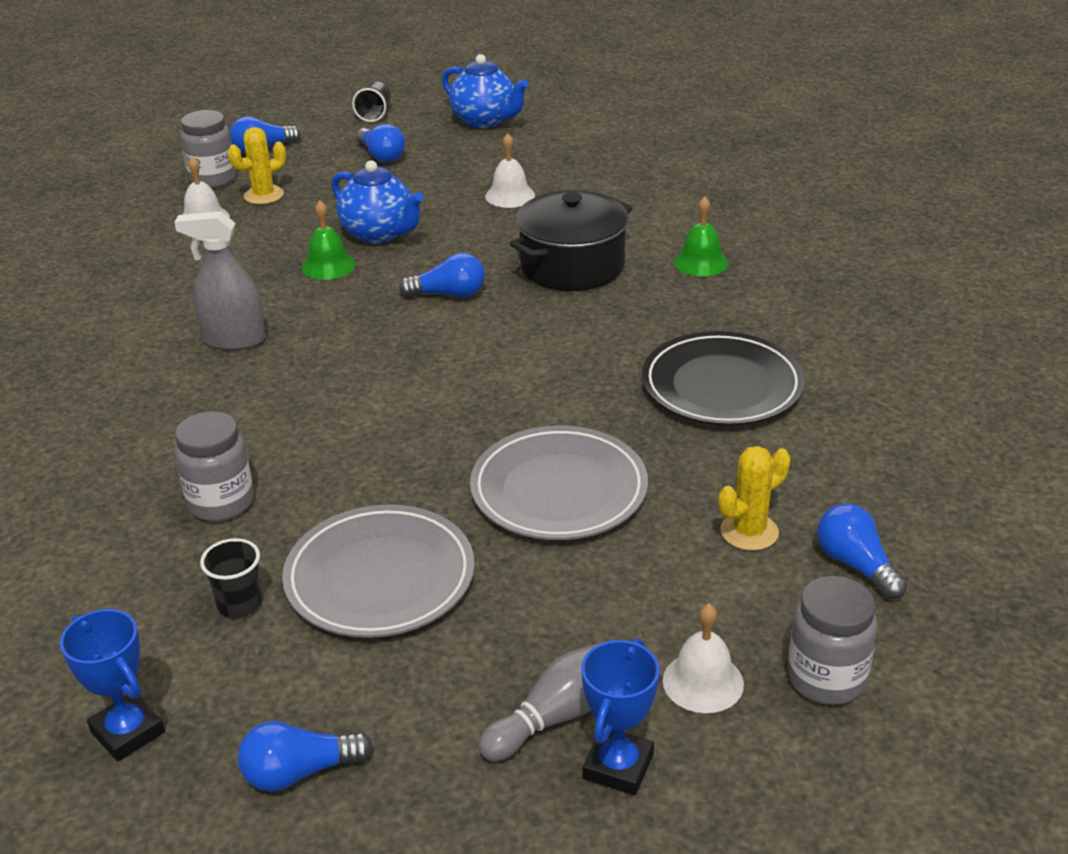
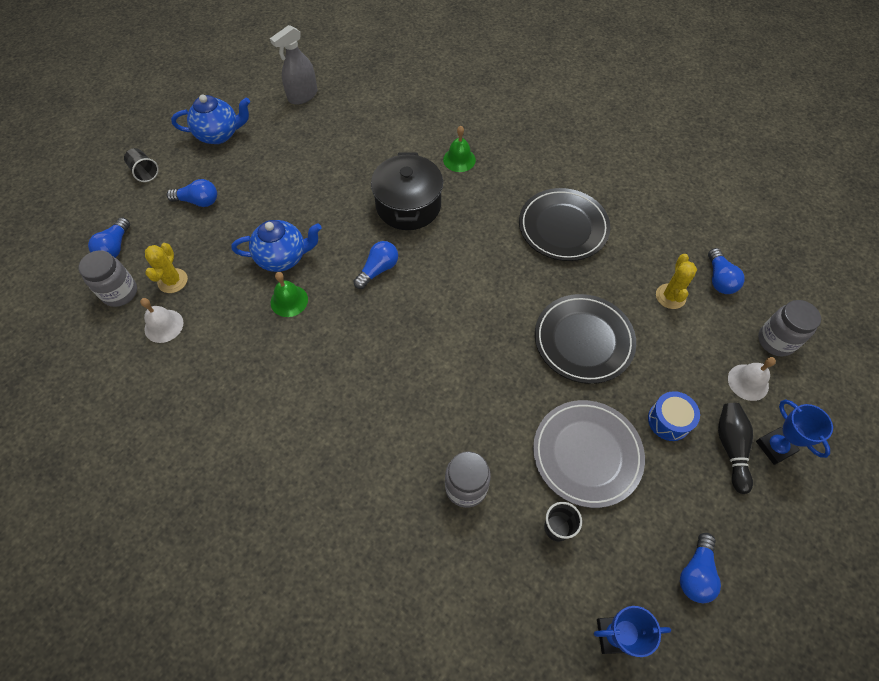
camera: 50 degrees left, 25 degrees up
(233, 340) = (317, 390): grey spray bottle -> grey spray bottle (302, 96)
(510, 195) = (312, 180): white bell -> none
(527, 629) = (669, 420): none -> blue drum
(557, 716) = (731, 448): grey bowling pin -> black bowling pin
(559, 490) = (583, 340): grey plate -> black plate
(856, 565) = (719, 279): blue light bulb -> blue light bulb turned 105 degrees counterclockwise

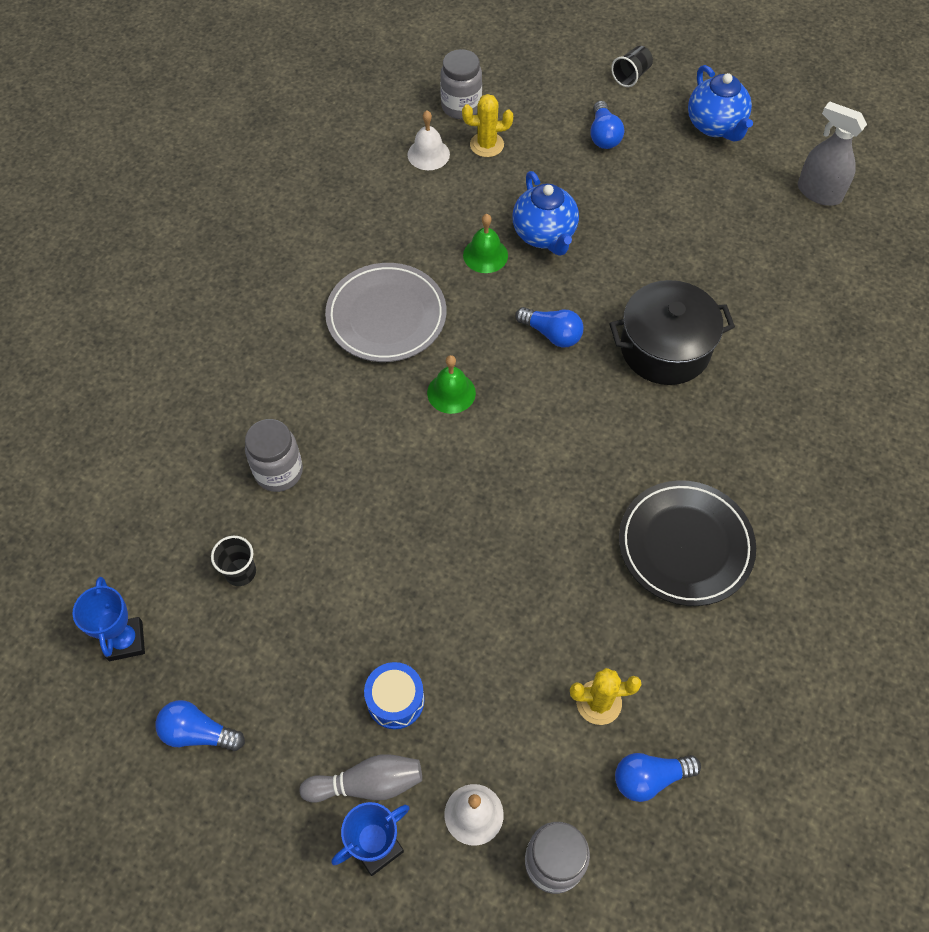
camera: 80 degrees right, 0 degrees up
(115, 247) = (518, 84): blue light bulb -> none
(459, 159) = (769, 396): green bell -> green bell (451, 392)
(583, 340) = (497, 585): black plate -> none
(587, 454) = (335, 599): grey plate -> grey plate (386, 316)
(731, 448) = (367, 784): black bowling pin -> grey bowling pin

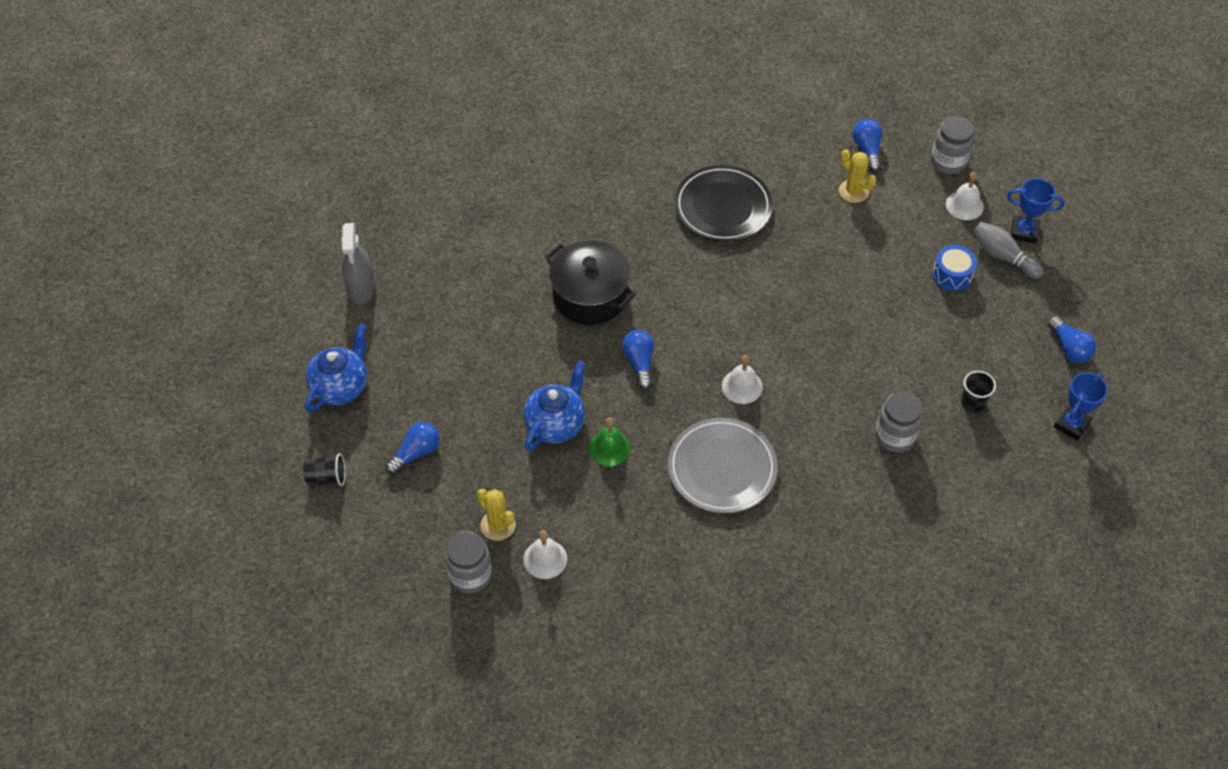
camera: 130 degrees left, 5 degrees down
(451, 392) = (742, 386): green bell -> white bell
(649, 778) = (867, 150): blue light bulb -> blue light bulb turned 135 degrees counterclockwise

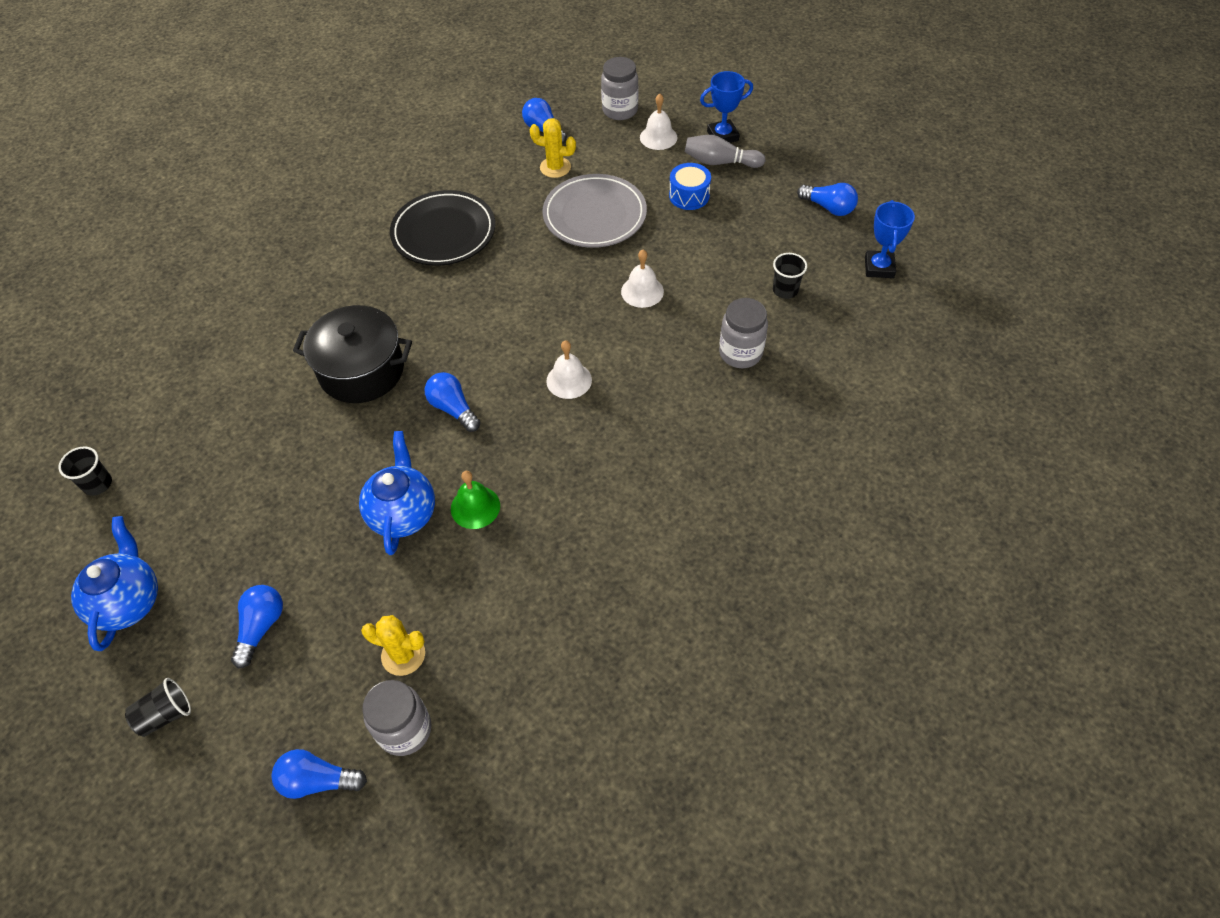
camera: 30 degrees left, 0 degrees up
(361, 288) = (98, 484): grey spray bottle -> black cup
(398, 575) = (318, 780): none -> blue light bulb
(545, 559) = (478, 662): white bell -> white bell (642, 291)
(722, 468) = (602, 467): grey plate -> grey plate (594, 215)

